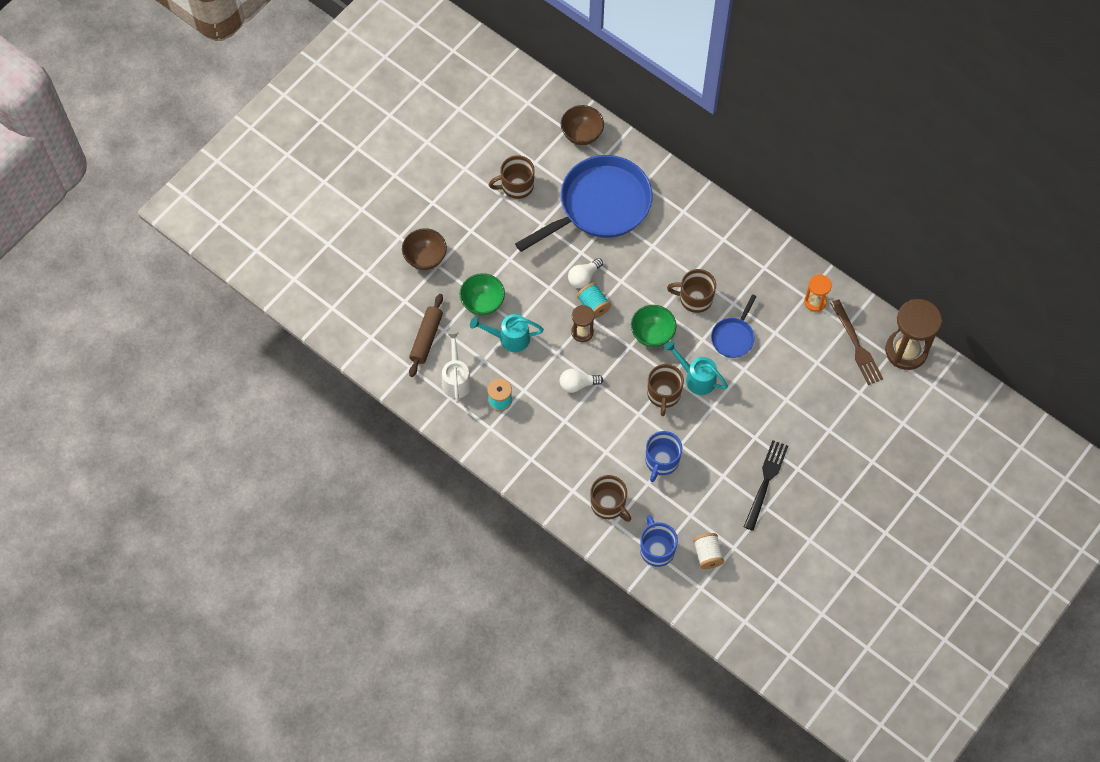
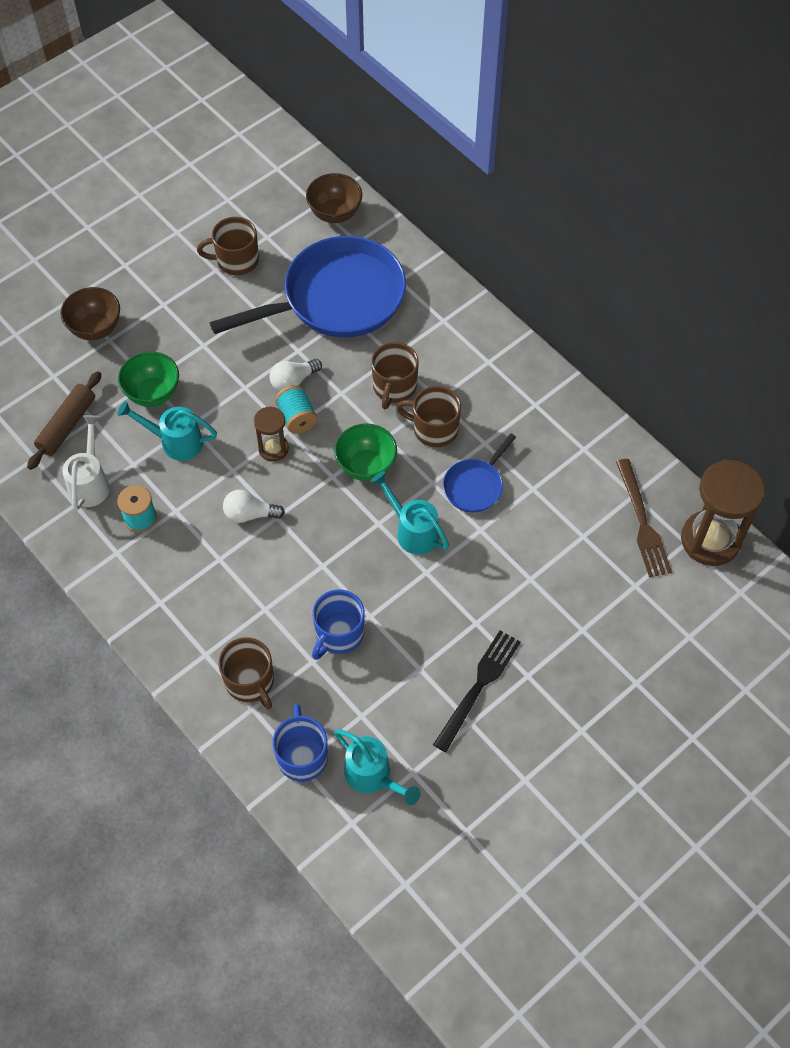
camera: 10 degrees right, 5 degrees down
(663, 394) = (363, 545): brown mug -> brown mug (394, 387)
(707, 555) = (373, 776): white spool -> turquoise watering can
(815, 302) = (595, 457): orange hourglass -> none

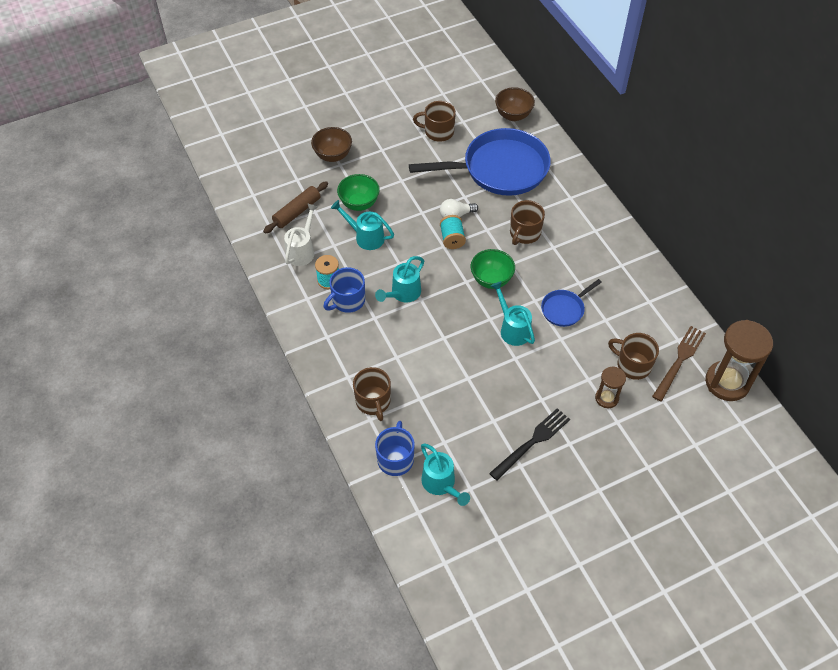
camera: 15 degrees right, 5 degrees down
(250, 514) = (403, 293): white light bulb -> turquoise watering can
(273, 449) = (430, 255): brown hourglass -> brown hourglass (606, 398)
(338, 634) = (442, 384): blue mug -> blue mug (347, 301)
(434, 429) = (545, 266): brown mug -> brown mug (632, 365)
(643, 523) = (679, 360): brown fork -> brown fork turned 150 degrees counterclockwise

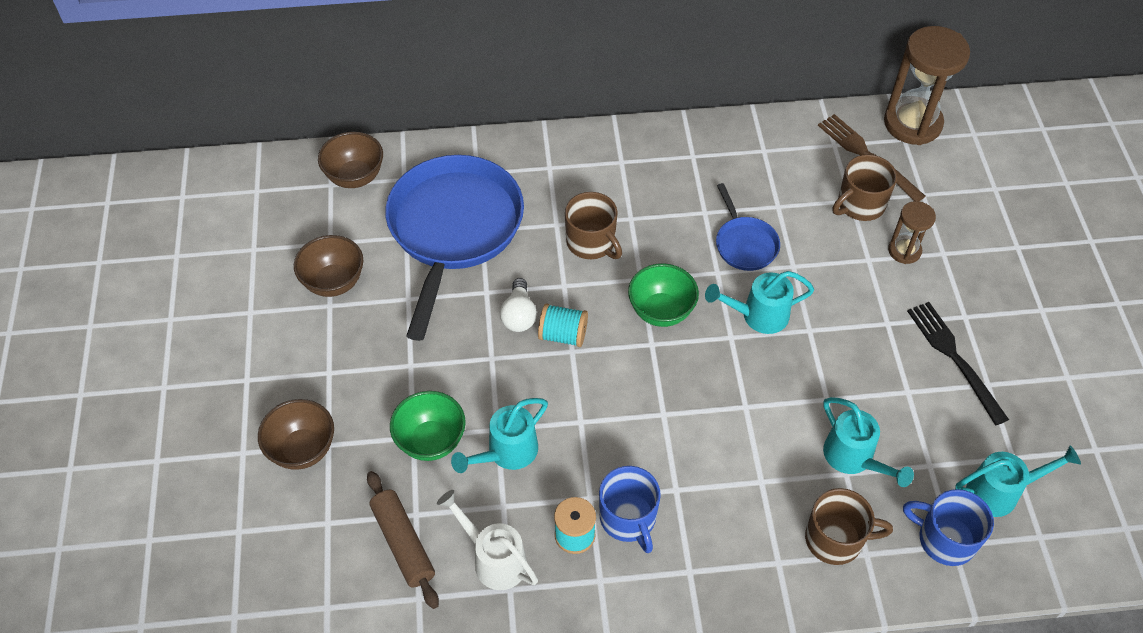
camera: 70 degrees left, 0 degrees up
(403, 293) = (643, 435): turquoise watering can -> turquoise watering can (853, 458)
(438, 132) = (334, 282): brown mug -> brown bowl

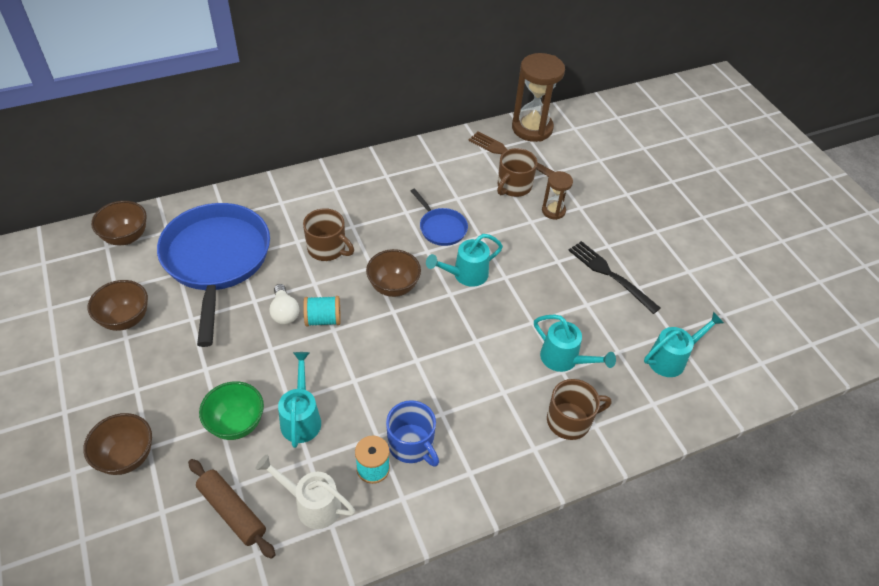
camera: 20 degrees left, 5 degrees down
(507, 453) = (301, 418): turquoise watering can -> turquoise watering can turned 150 degrees clockwise
(661, 311) = (393, 287): green bowl -> brown bowl
(945, 539) = (646, 401): blue mug -> none

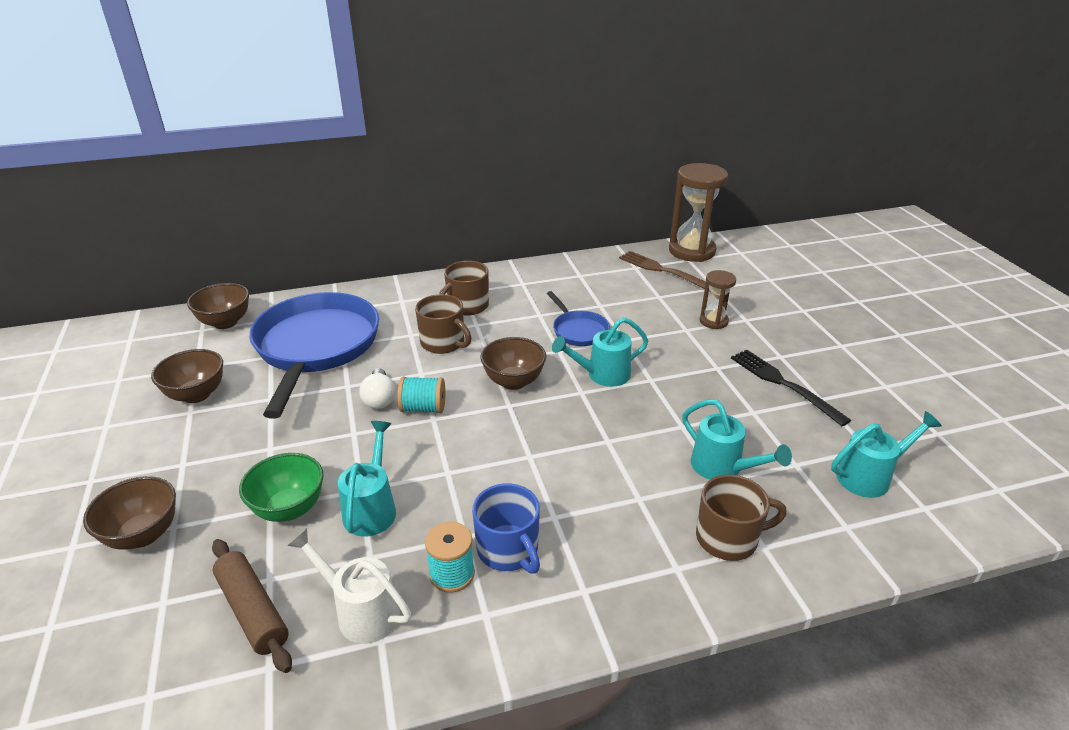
camera: 10 degrees right, 15 degrees down
(513, 186) = (667, 298): brown mug -> brown mug (467, 306)

